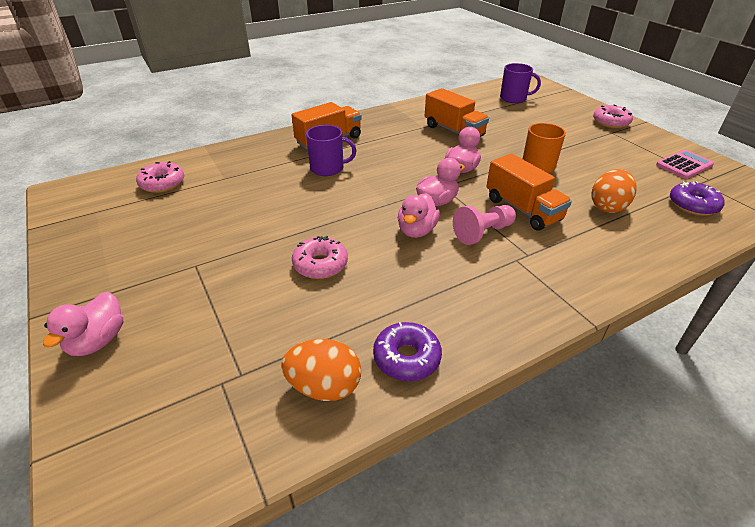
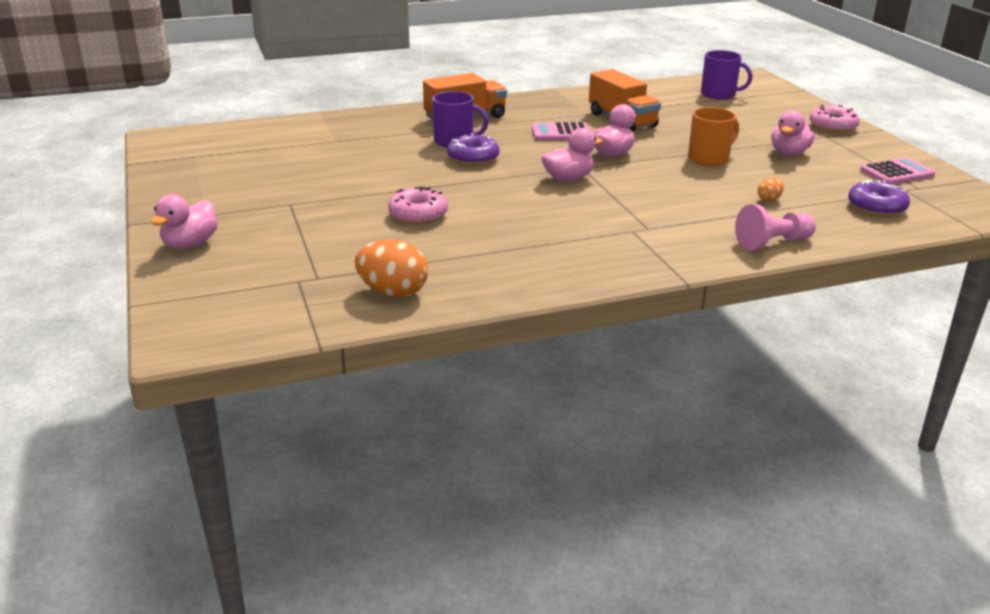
camera: 10 degrees right, 10 degrees down
(162, 183) = (268, 140): pink donut -> none
(406, 358) = (479, 283): purple donut -> purple donut (473, 158)
(411, 149) = (561, 133): none -> pink calculator
(416, 230) = (533, 199): pink duck -> pink duck (789, 153)
(483, 233) = (607, 207): pink pawn -> pink pawn (772, 243)
(522, 209) = (664, 193): orange truck -> none
(608, 207) = (769, 200): orange egg -> orange egg, size x0.50

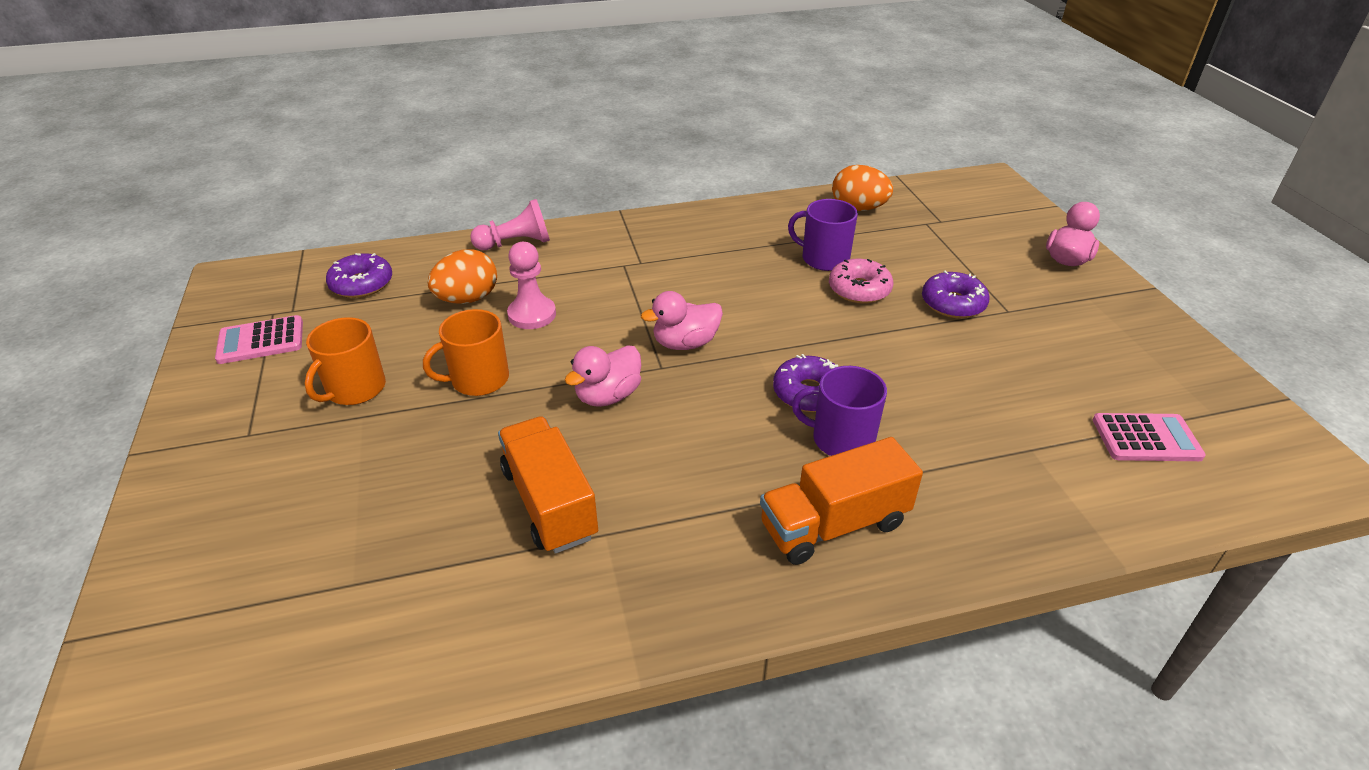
camera: 175 degrees left, 10 degrees up
(336, 207) = (953, 304): none -> purple donut
(561, 133) = (670, 460): pink calculator -> pink calculator (1146, 438)
(703, 191) = (532, 314): none -> pink pawn
(719, 94) = (283, 619): purple mug -> purple mug (823, 258)
(769, 200) = (467, 299): orange egg -> orange egg, size x2.01
(789, 153) = (355, 389): pink duck -> orange mug
(832, 126) = (203, 465): pink donut -> none

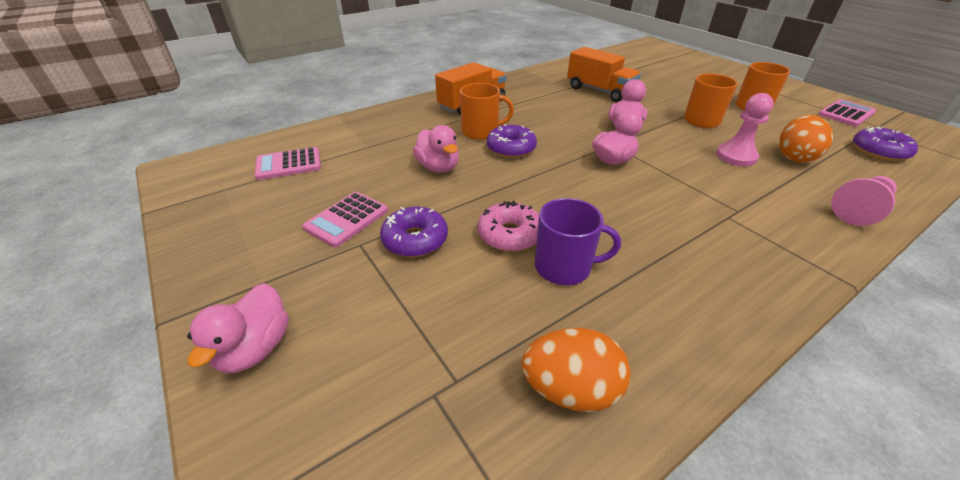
camera: 160 degrees right, 0 degrees up
(841, 439) = (481, 131): purple mug -> orange mug
(921, 383) = (438, 167): none -> pink duck
(1029, 337) = (347, 219): none -> pink calculator

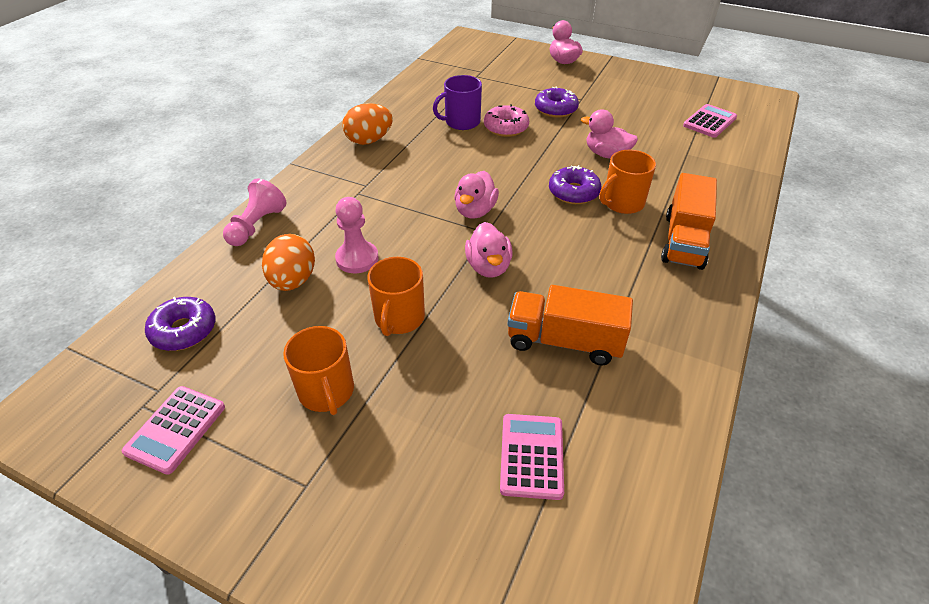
camera: 150 degrees right, 5 degrees up
(347, 219) = (608, 106): pink calculator -> pink calculator (531, 456)
(570, 389) = (431, 86): orange egg -> orange egg (369, 140)

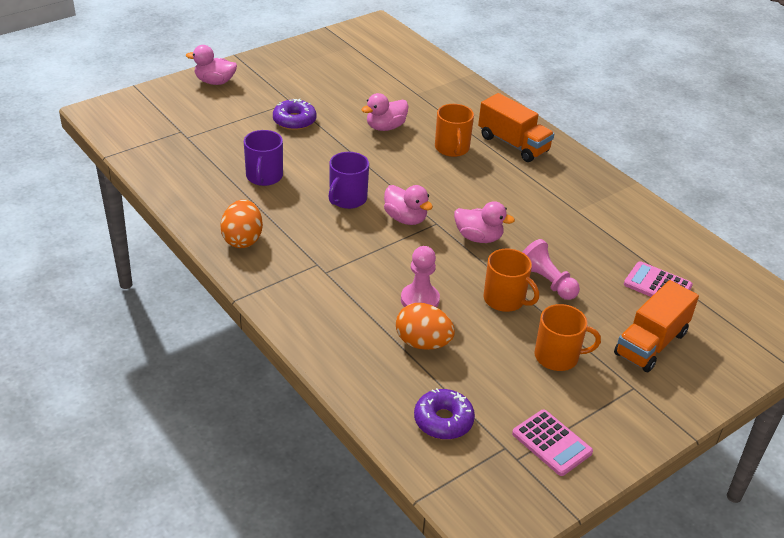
camera: 65 degrees left, 5 degrees down
(257, 226) = (326, 346): pink pawn -> pink pawn (546, 282)
(472, 170) = (347, 199): none -> purple mug
(506, 128) = (298, 157): pink donut -> none
(564, 341) = (574, 235): orange truck -> orange truck (651, 343)
(573, 192) = (421, 163): purple donut -> none
(709, 122) = (385, 63): pink calculator -> none

